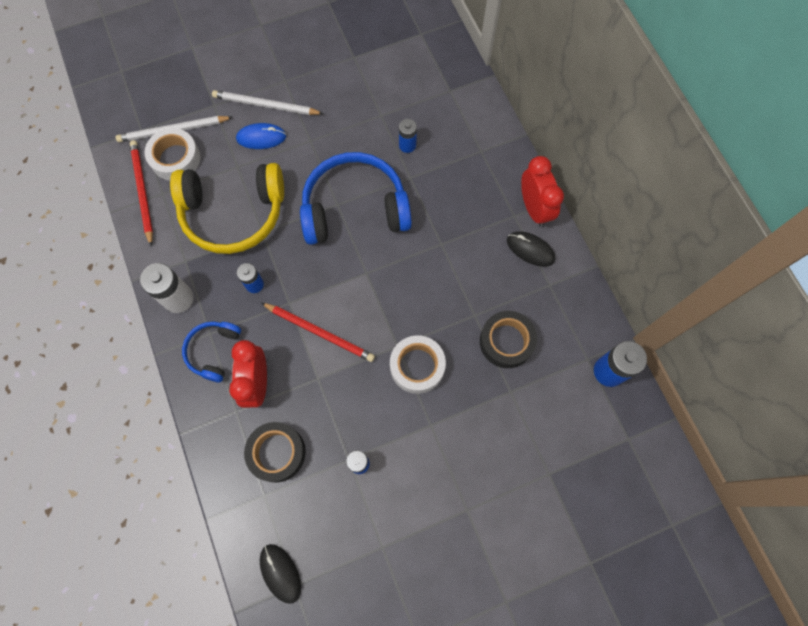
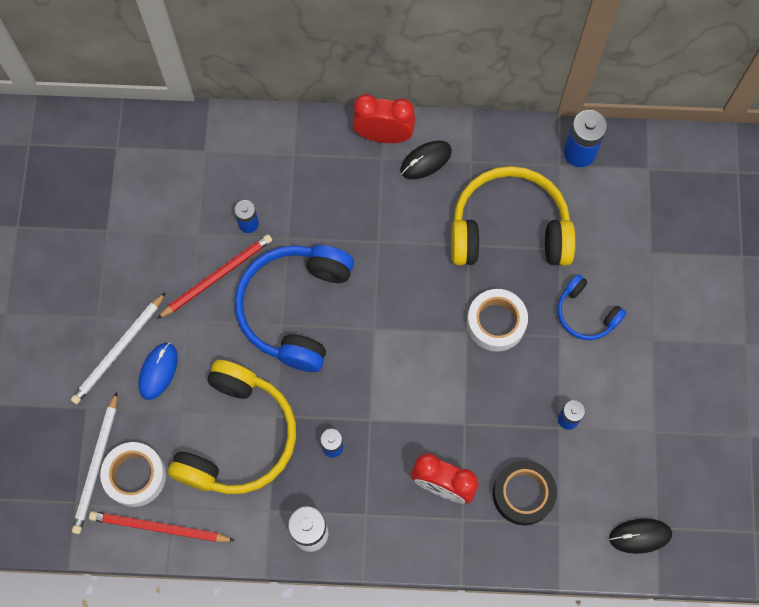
camera: 65 degrees left, 0 degrees up
(213, 351) = (387, 517): blue headphones -> blue headphones (585, 314)
(320, 332) = (417, 402): red pencil -> red pencil (217, 276)
(506, 341) = (509, 228): black tape -> yellow headphones

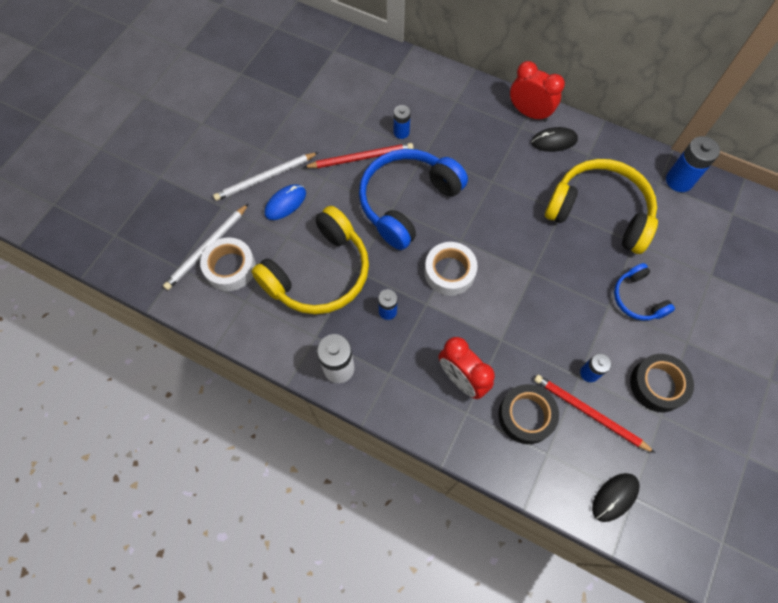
camera: 25 degrees right, 5 degrees down
(159, 528) = (227, 312): red pencil -> red pencil (589, 413)
(496, 322) = (559, 275): white tape -> white tape (449, 272)
(639, 400) = (657, 385): none -> black tape
(640, 536) = (614, 497): black mouse -> black mouse turned 60 degrees counterclockwise

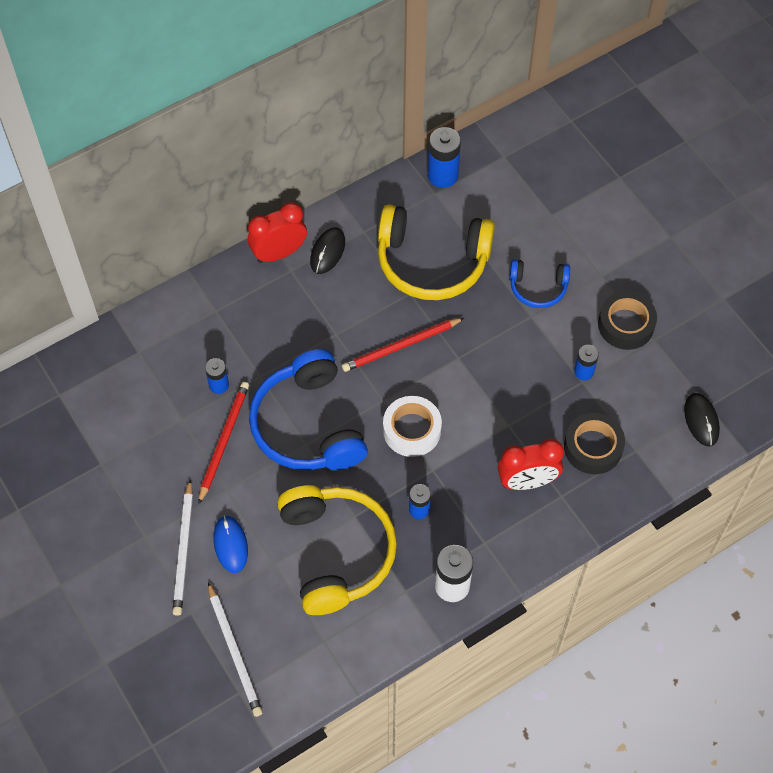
camera: 60 degrees left, 5 degrees down
(230, 267) = (274, 638): white tape -> none
(589, 413) = (619, 394): red pencil -> red pencil (401, 346)
(599, 212) = (432, 262): yellow headphones -> yellow headphones turned 135 degrees counterclockwise

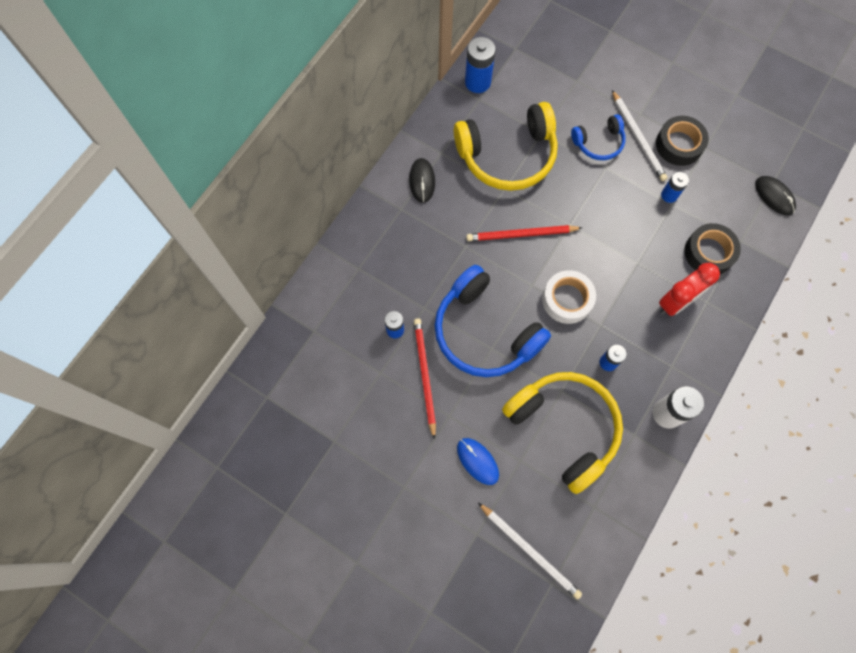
camera: 25 degrees left, 10 degrees up
(184, 550) = (442, 484): white pencil -> white pencil (638, 138)
(279, 253) = (384, 198): red clock -> none
(401, 346) = (521, 234): red pencil -> red pencil turned 45 degrees clockwise

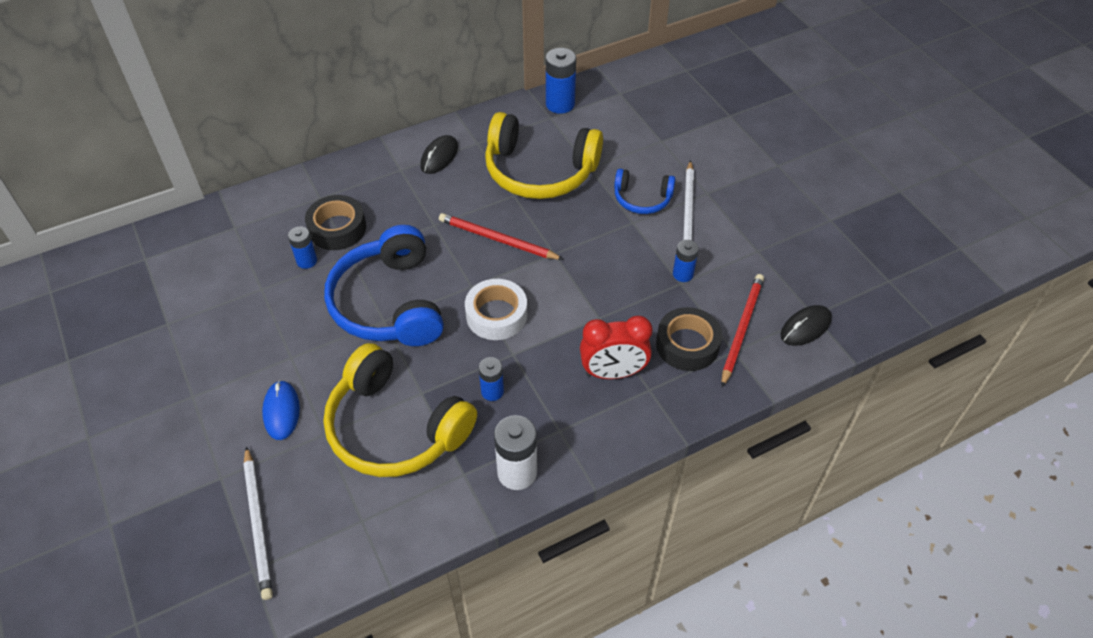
camera: 30 degrees right, 20 degrees down
(424, 375) = (299, 311): red pencil -> red pencil (741, 329)
(564, 428) = (395, 428): yellow headphones -> yellow headphones turned 135 degrees clockwise
(679, 145) = (729, 236): black tape -> black tape (337, 228)
(774, 196) = (805, 327): black mouse -> black mouse turned 60 degrees clockwise

